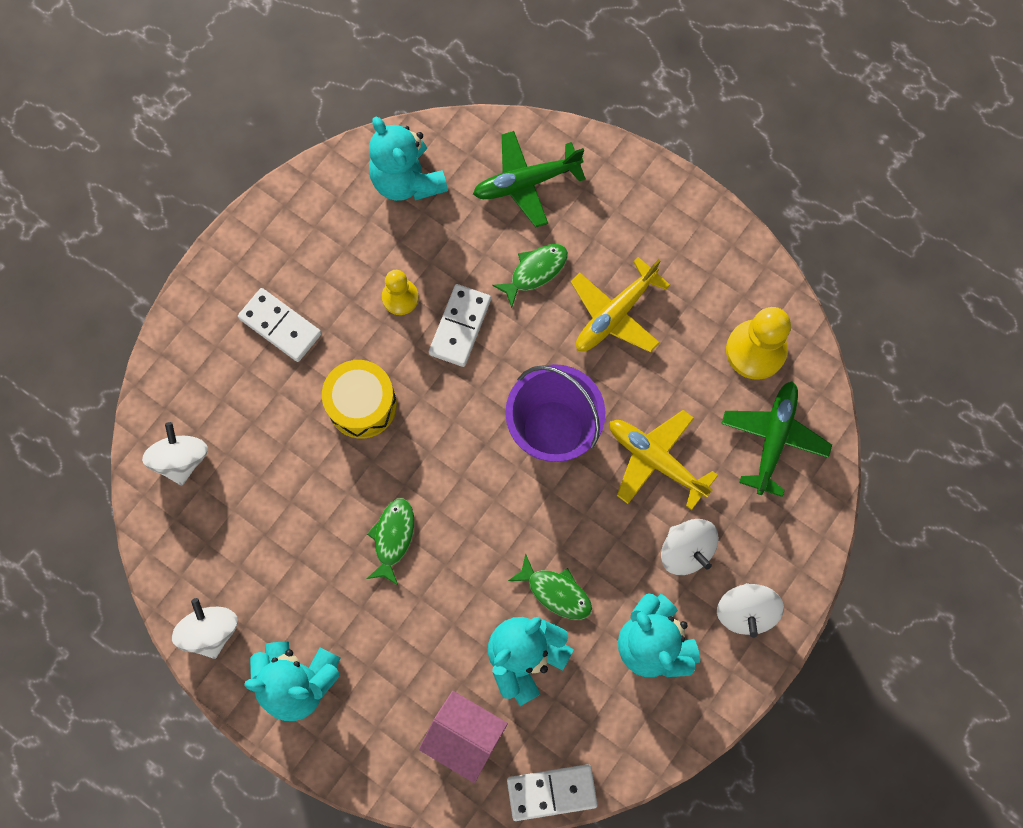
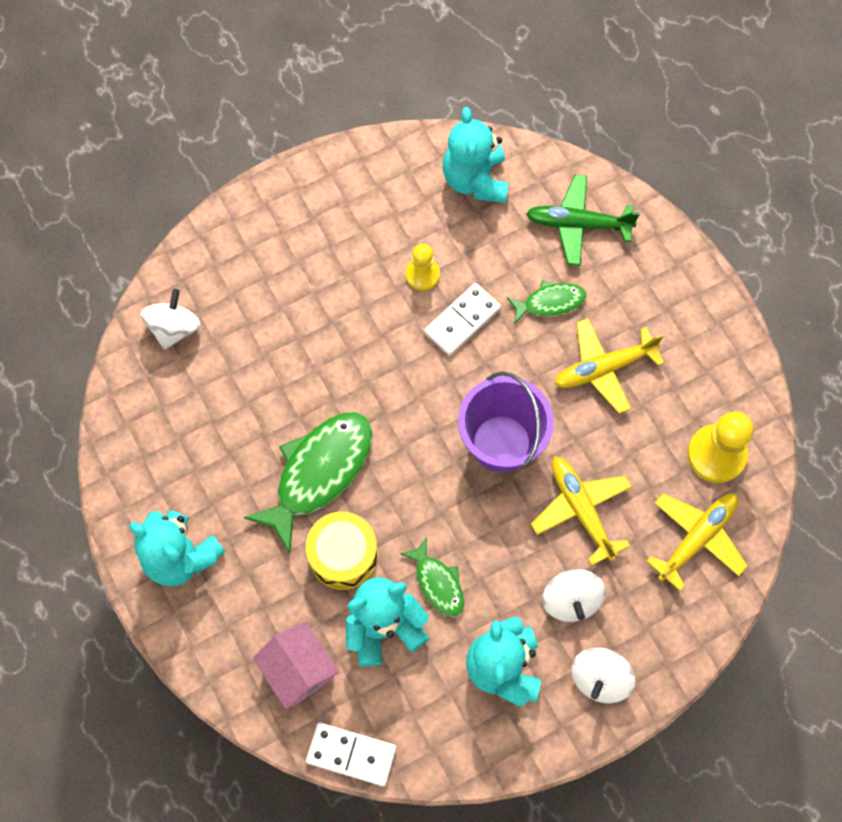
camera: 25 degrees right, 5 degrees down
(211, 631) = (129, 480): white spinning top -> none
(280, 326) = (310, 255): white domino -> none
(362, 404) = (347, 349): yellow drum -> yellow drum (343, 555)
(393, 537) = (319, 472): green fish -> green fish, size x1.90
(773, 438) = (697, 538): green plane -> yellow plane

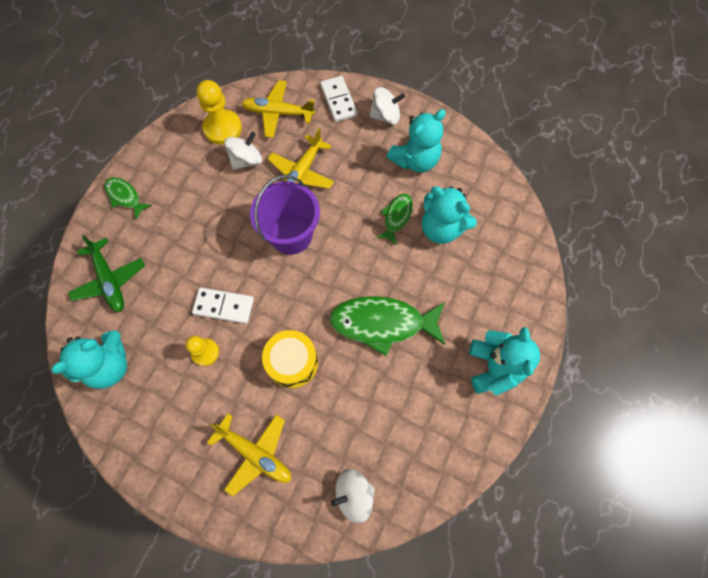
camera: 125 degrees left, 0 degrees up
(299, 670) = (499, 255): pink house -> none
(343, 555) = (420, 275): yellow drum -> yellow drum (292, 362)
(351, 754) = (516, 201): white domino -> white domino (338, 100)
(550, 302) = (178, 263): green fish -> green fish (125, 196)
(571, 600) = (355, 150): white spinning top -> white spinning top (246, 160)
(603, 368) = (205, 209): yellow plane -> yellow plane (255, 453)

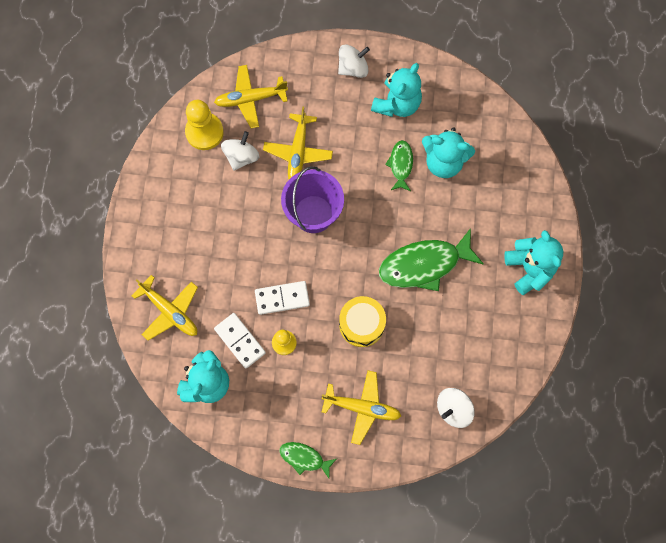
camera: 20 degrees left, 5 degrees up
(110, 280) = (170, 311): green plane -> yellow plane
(125, 196) = (144, 230): green fish -> green fish (304, 458)
(338, 100) = (302, 67): white domino -> white domino (240, 341)

